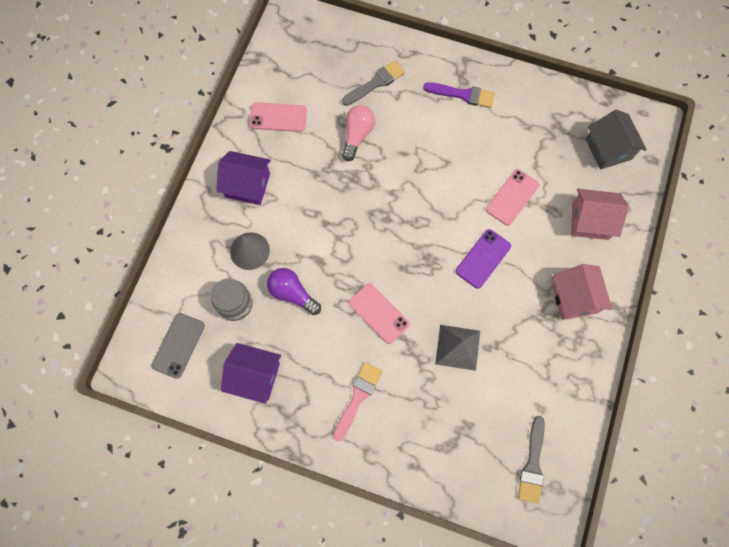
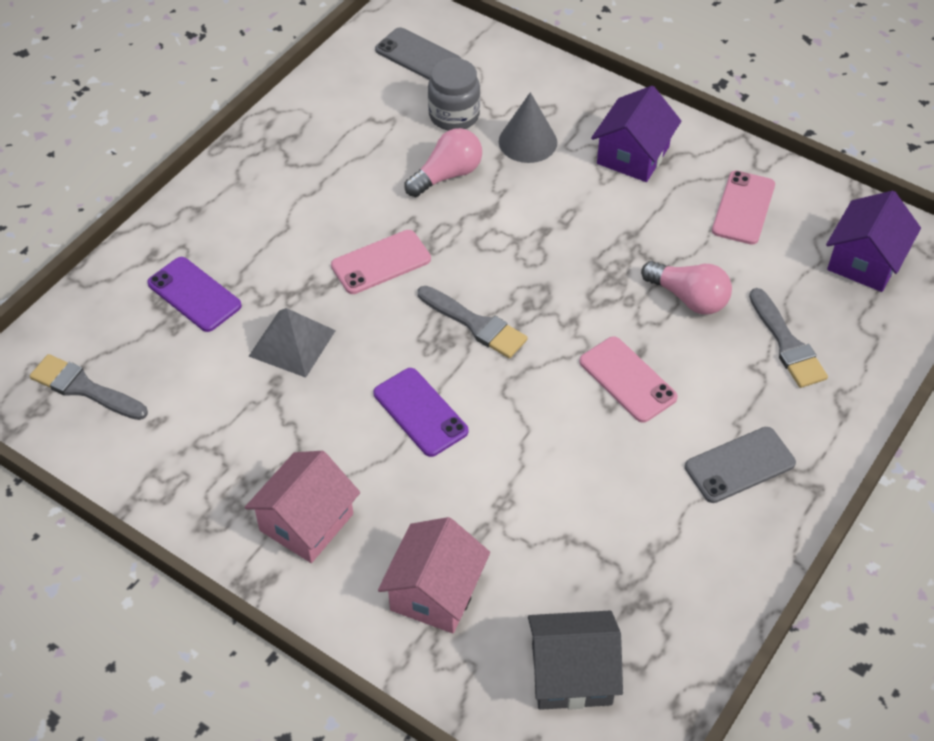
camera: 105 degrees right, 20 degrees down
(255, 376) = (346, 119): purple house -> purple house (865, 261)
(292, 293) = (447, 175): purple light bulb -> pink light bulb
(358, 397) = (271, 215): pink brush -> none
(411, 245) = (475, 324): none -> grey brush
(439, 423) = (194, 294): none -> purple phone
(463, 95) = (739, 465): purple brush -> grey phone
(512, 197) = (516, 484): pink phone -> pink phone (627, 379)
(574, 298) = (306, 522): pink house -> pink house turned 60 degrees counterclockwise

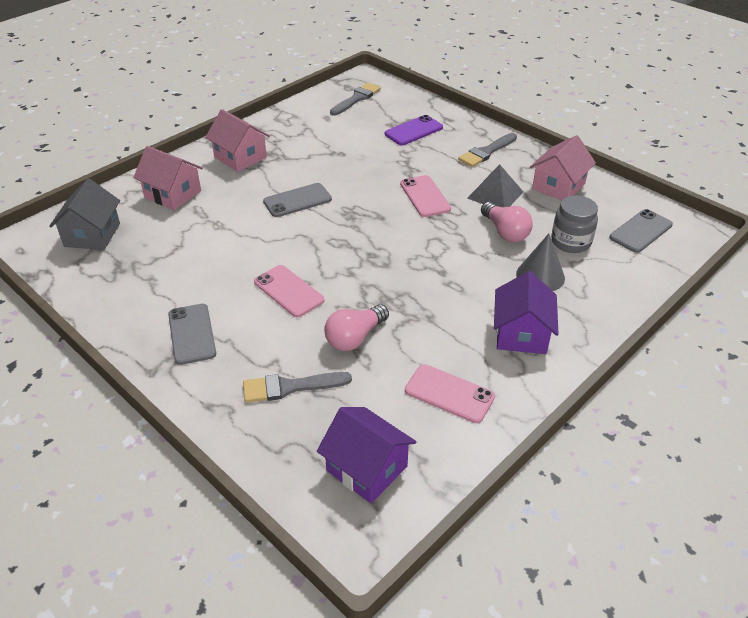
camera: 100 degrees right, 10 degrees down
(292, 343) = (367, 160): grey pyramid -> grey pyramid (495, 195)
(331, 126) = (558, 186): none -> pink house
(420, 412) = (297, 200): purple phone -> grey phone
(475, 324) = (360, 229): grey brush -> grey brush (486, 152)
(627, 379) = (288, 291): pink phone -> pink phone turned 75 degrees clockwise
(633, 155) = (521, 334): purple house -> purple house turned 60 degrees clockwise

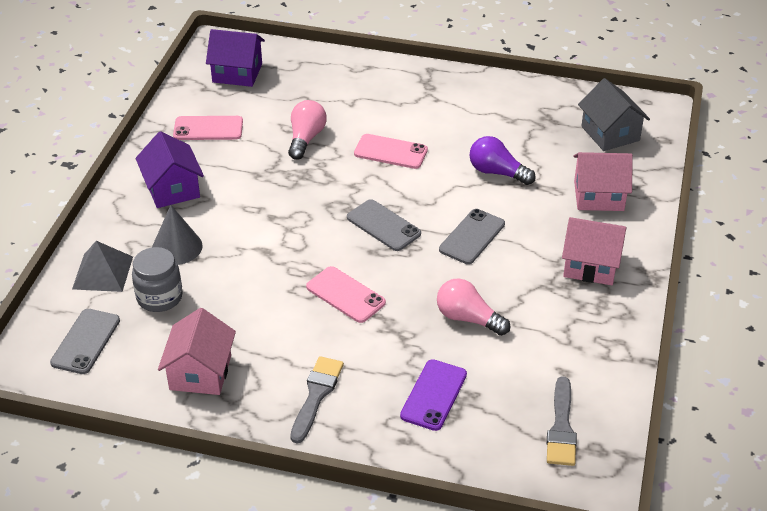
camera: 150 degrees right, 0 degrees up
(192, 334) = (430, 98): grey phone -> grey phone (383, 225)
(222, 238) = (497, 172): none -> purple light bulb
(290, 387) = (325, 94): grey brush -> none
(495, 195) = (269, 329): grey pyramid -> grey pyramid (102, 272)
(505, 232) = (233, 283): pink light bulb -> pink light bulb (468, 318)

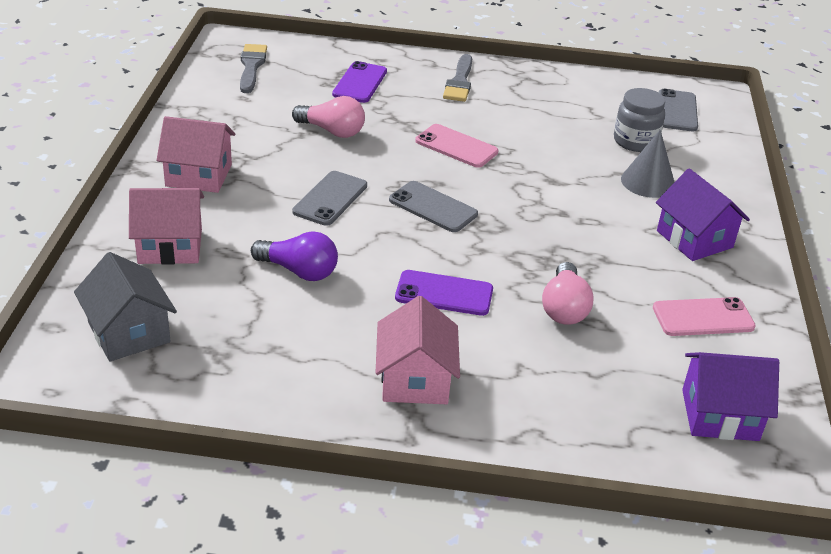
camera: 170 degrees right, 5 degrees down
(102, 272) = (705, 159): grey pyramid -> none
(200, 372) = (564, 93): pink house -> pink house (415, 379)
(390, 152) = (444, 293): pink phone -> purple phone

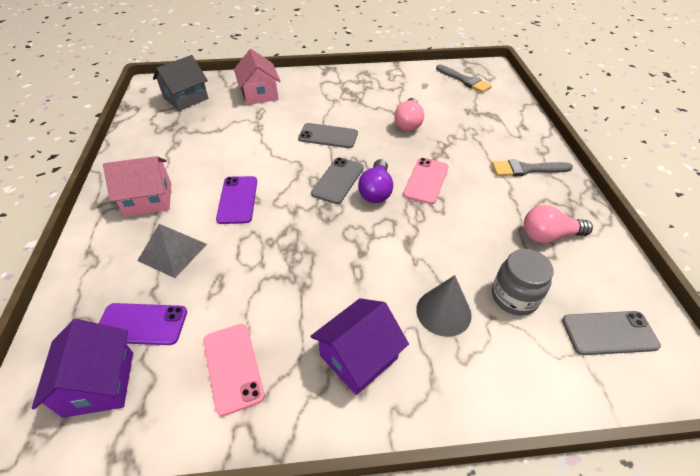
camera: 80 degrees right, 10 degrees up
(199, 175) = (330, 88): pink house -> none
(251, 66) = (464, 80): grey brush -> grey brush turned 60 degrees clockwise
(299, 271) = (248, 138): purple light bulb -> purple light bulb (376, 191)
(360, 83) = (481, 123): purple phone -> purple phone (141, 324)
(531, 356) = (172, 252): none -> grey pyramid
(564, 308) = (231, 265): pink light bulb -> pink light bulb (549, 236)

